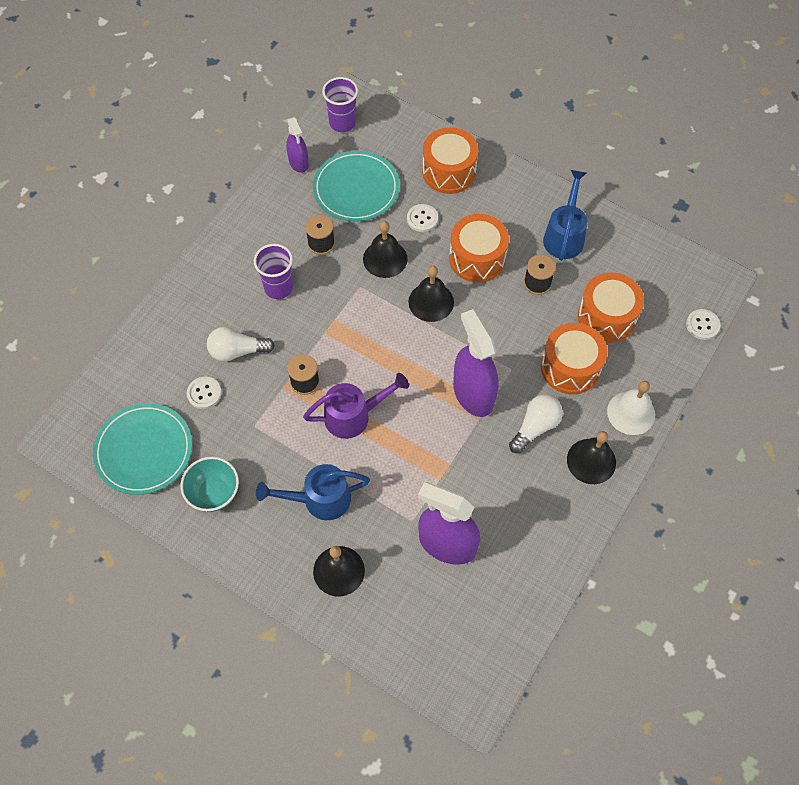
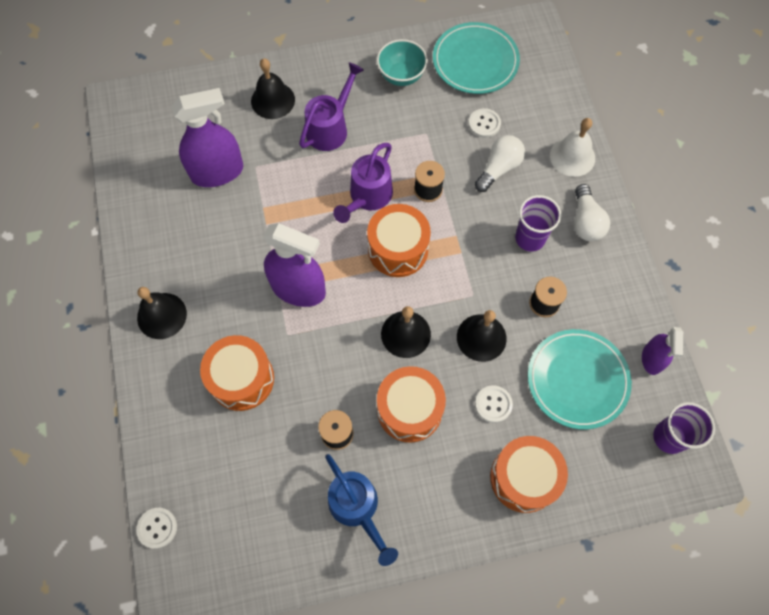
camera: 135 degrees right, 5 degrees up
(298, 162) = (652, 359): purple spray bottle -> purple spray bottle turned 105 degrees counterclockwise
(319, 499) = (331, 127): blue watering can -> purple watering can
(535, 427) = (227, 304): white light bulb -> white light bulb (585, 221)
(606, 317) = (249, 455): orange drum -> orange drum (398, 249)
(631, 413) = (160, 383): white bell -> white bell (572, 156)

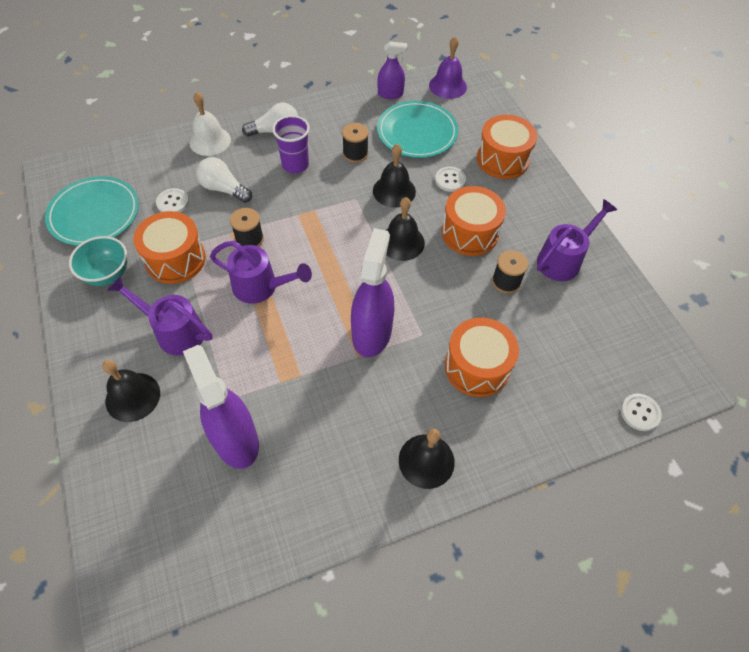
camera: 100 degrees left, 10 degrees down
(357, 508) = (563, 259): blue watering can -> purple watering can
(398, 249) = (317, 256): orange drum -> orange drum (175, 259)
(669, 437) = (447, 86): purple cup -> purple bell

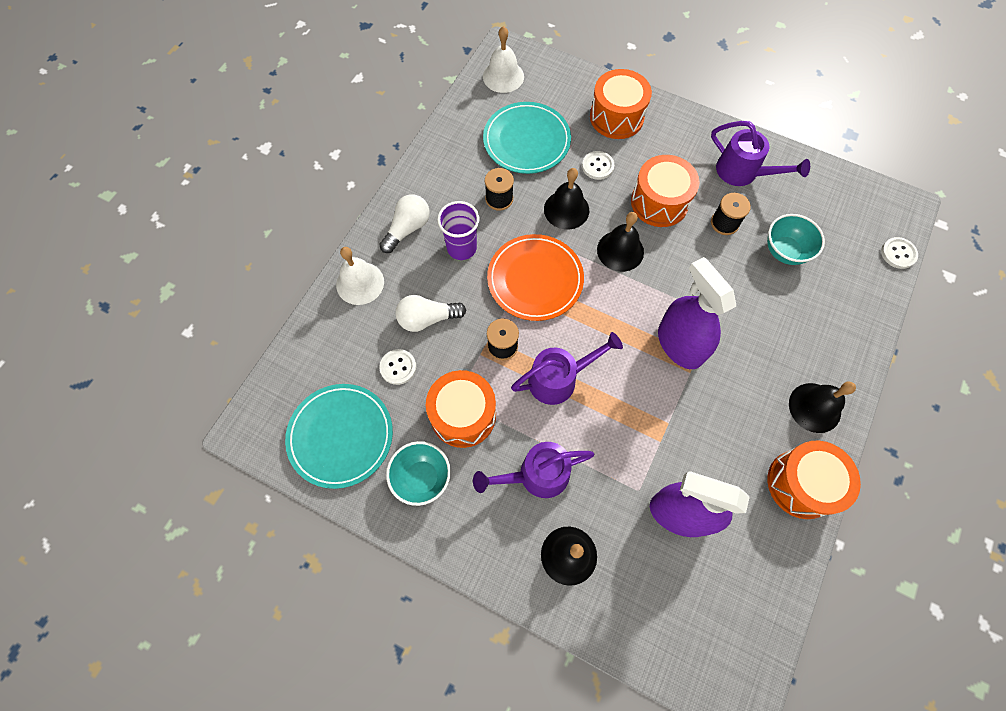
camera: 40 degrees left, 10 degrees up
(320, 217) = (535, 279): none -> orange plate
(390, 94) = (465, 118): purple spray bottle -> none
(447, 86) = (503, 76): purple bell -> white bell
(477, 367) = (774, 308): orange drum -> orange drum (801, 484)
(534, 336) = (784, 251): none -> turquoise bowl
(563, 259) = (743, 173): purple watering can -> purple watering can turned 120 degrees clockwise

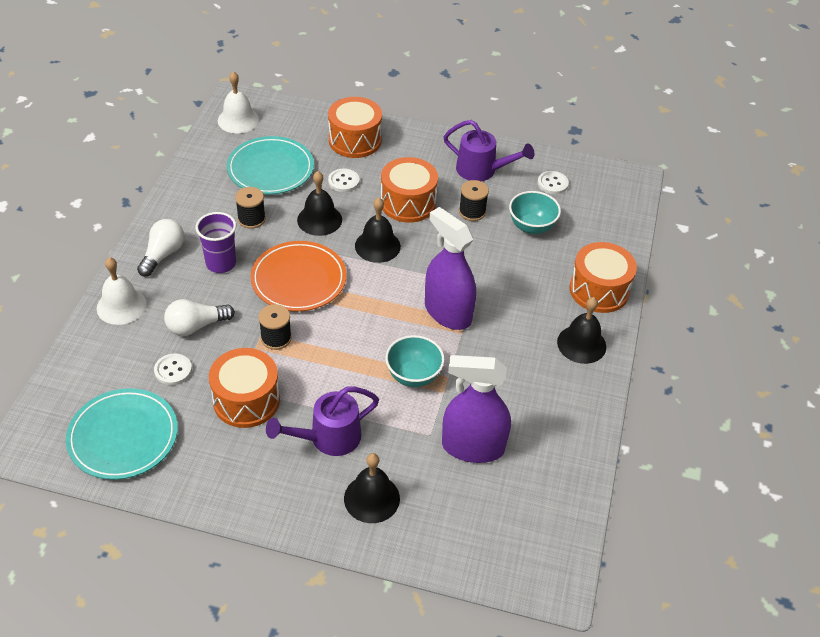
camera: 15 degrees left, 20 degrees down
(422, 478) = (213, 459): turquoise bowl -> turquoise bowl (413, 376)
(559, 379) = (337, 356): purple watering can -> none
(801, 484) = (581, 405): orange drum -> orange drum (599, 290)
(898, 253) = (634, 215): white button -> white button (552, 183)

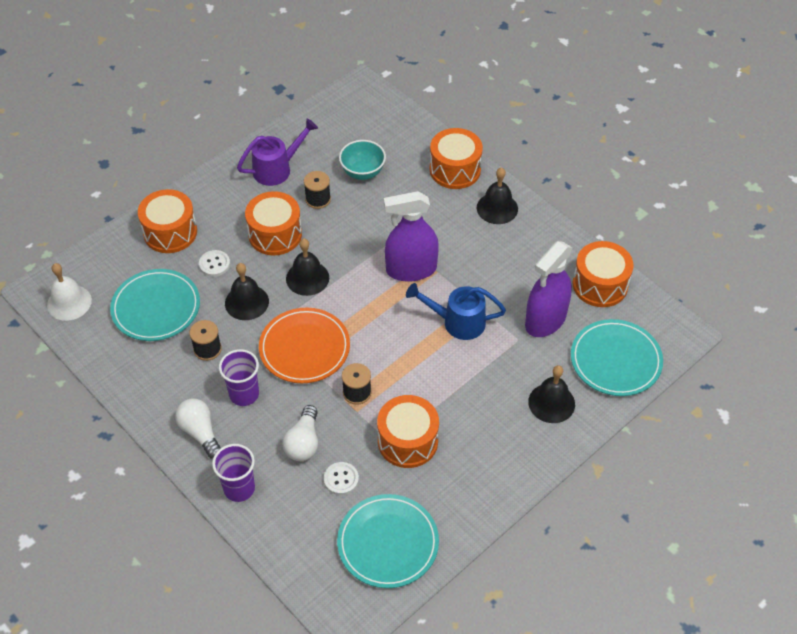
camera: 55 degrees left, 5 degrees up
(121, 306) = (239, 488): white bell -> purple cup
(328, 438) = (480, 404): purple watering can -> none
(413, 376) = (457, 322): turquoise bowl -> blue watering can
(469, 534) = (615, 360): none -> turquoise plate
(552, 183) = (327, 134): white button -> none
(558, 475) = (600, 285): none -> orange drum

